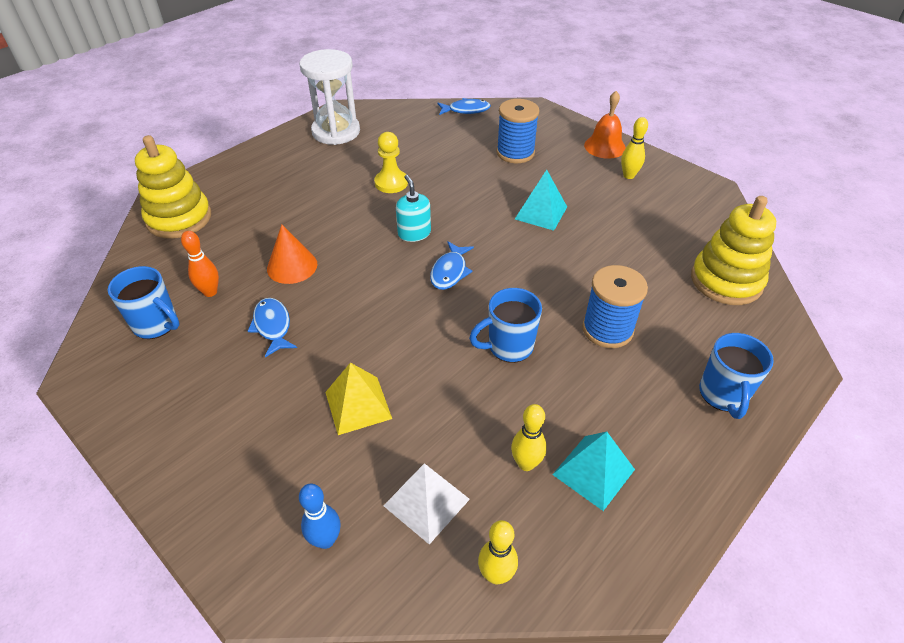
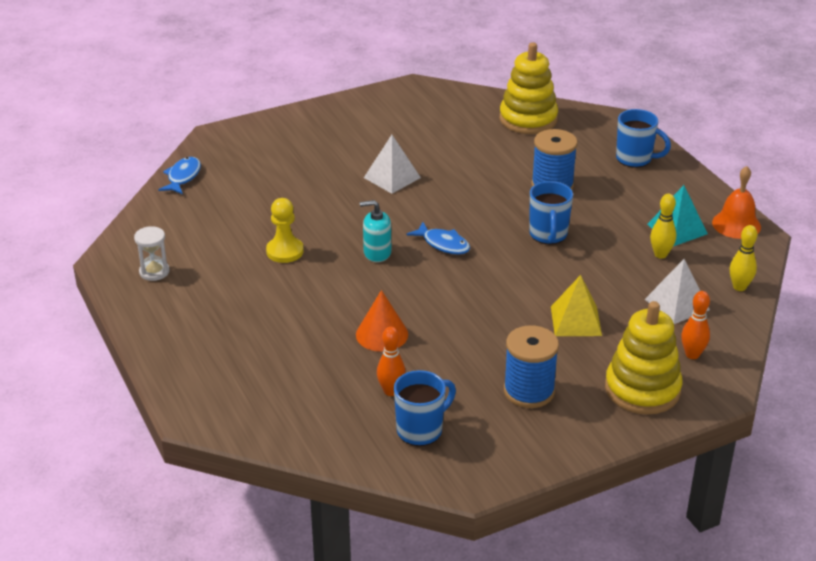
camera: 70 degrees left, 10 degrees down
(179, 218) = (249, 406): yellow stacking toy -> yellow stacking toy (642, 389)
(272, 326) = (461, 356): blue fish -> none
(325, 540) = (692, 355): blue bowling pin -> orange bowling pin
(336, 132) = (154, 272): white hourglass -> white hourglass, size x0.50
(515, 153) = (288, 167): blue spool -> blue spool (529, 391)
(541, 213) = (392, 177): turquoise pyramid -> white pyramid
(605, 146) = (315, 117): orange bell -> orange bell (736, 224)
(628, 175) = (369, 118): yellow bowling pin -> none

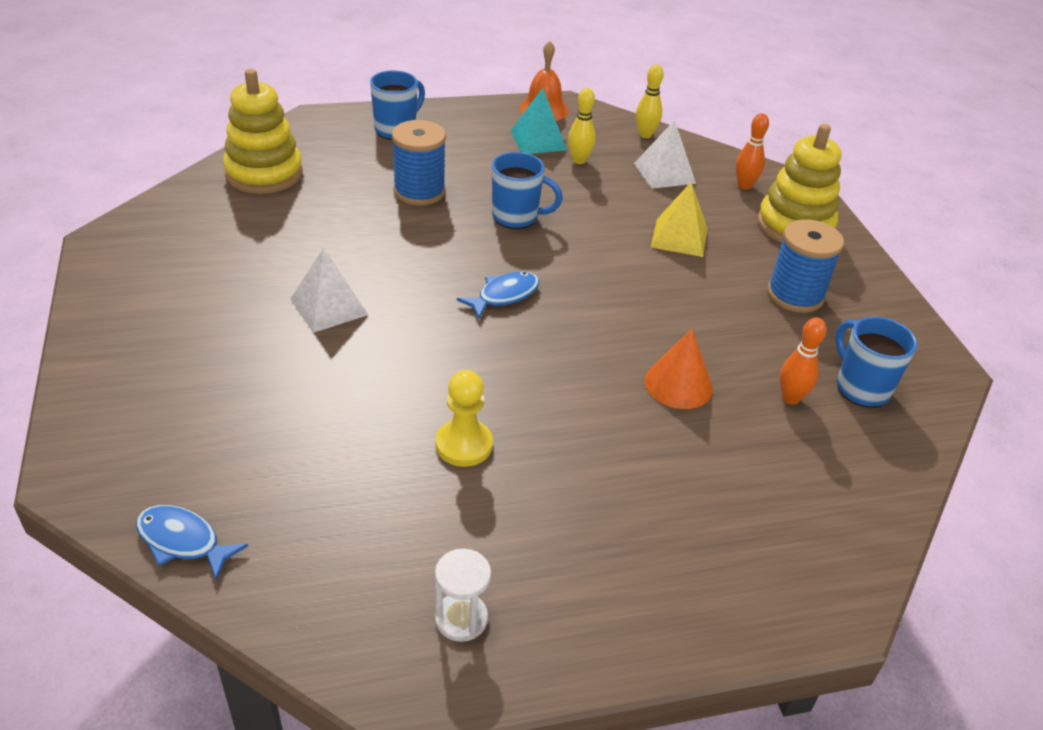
camera: 80 degrees left, 5 degrees up
(377, 253) = (502, 355): turquoise soap dispenser -> none

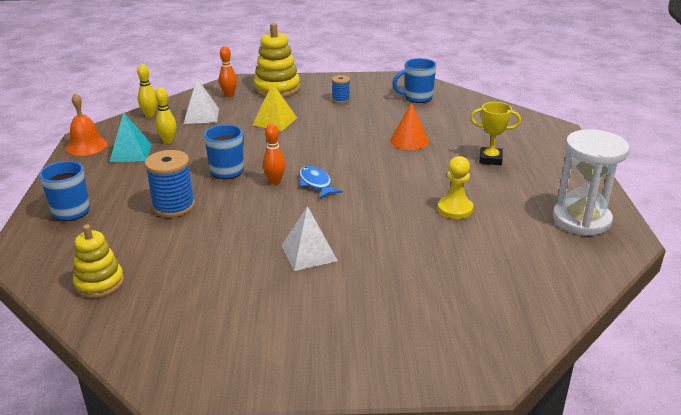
camera: 75 degrees left, 10 degrees down
(182, 541) = (542, 317): blue fish -> none
(264, 173) = (99, 283): yellow stacking toy -> yellow stacking toy, size x0.66
(461, 619) = (581, 220): white hourglass -> white hourglass, size x2.01
(650, 493) = (490, 159): none -> yellow trophy
(790, 398) = (423, 115): orange bowling pin -> orange bowling pin (275, 181)
(795, 295) = (341, 100): blue spool -> blue spool, size x0.56

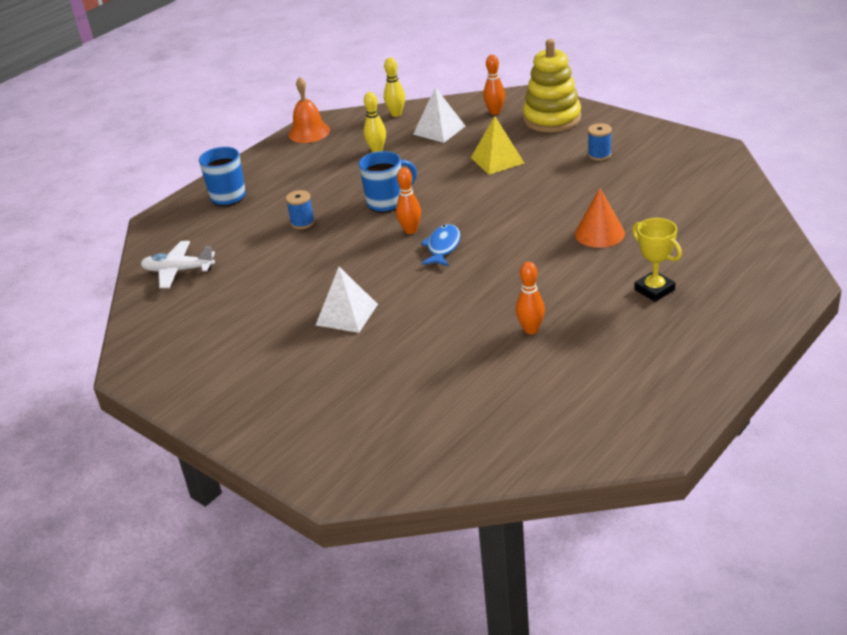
camera: 45 degrees right, 5 degrees up
(99, 283) = (178, 270): yellow stacking toy -> white plane
(131, 153) = (333, 152): turquoise pyramid -> none
(174, 206) = (302, 222): blue spool -> blue spool, size x0.56
(417, 98) = (689, 180): blue mug -> none
(455, 209) = (531, 330): yellow pawn -> orange bowling pin
(581, 220) = (642, 400): white hourglass -> none

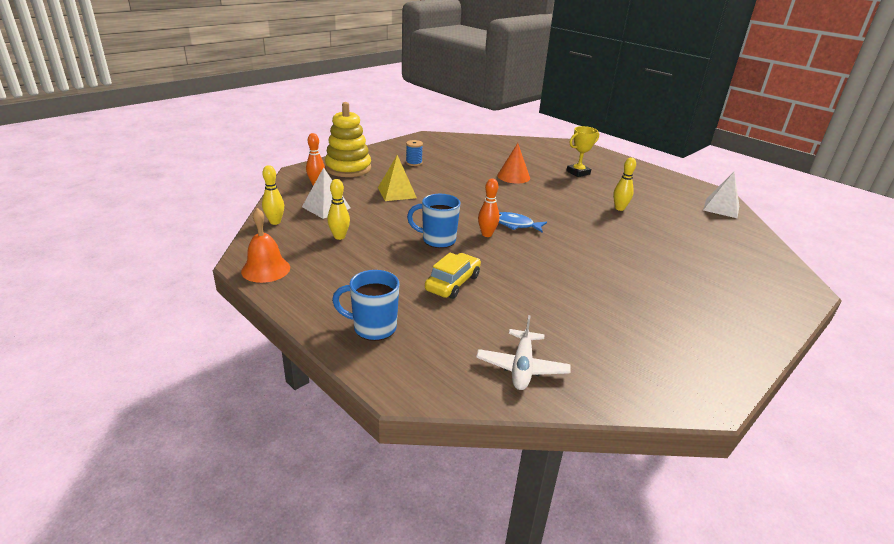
camera: 90 degrees left, 5 degrees down
(302, 222) = (453, 283): blue spool -> yellow car
(347, 314) = (604, 270): white pyramid -> white pyramid (721, 208)
(386, 202) = (437, 240): blue mug -> blue mug turned 60 degrees counterclockwise
(531, 330) = (619, 208): orange bowling pin -> yellow bowling pin

